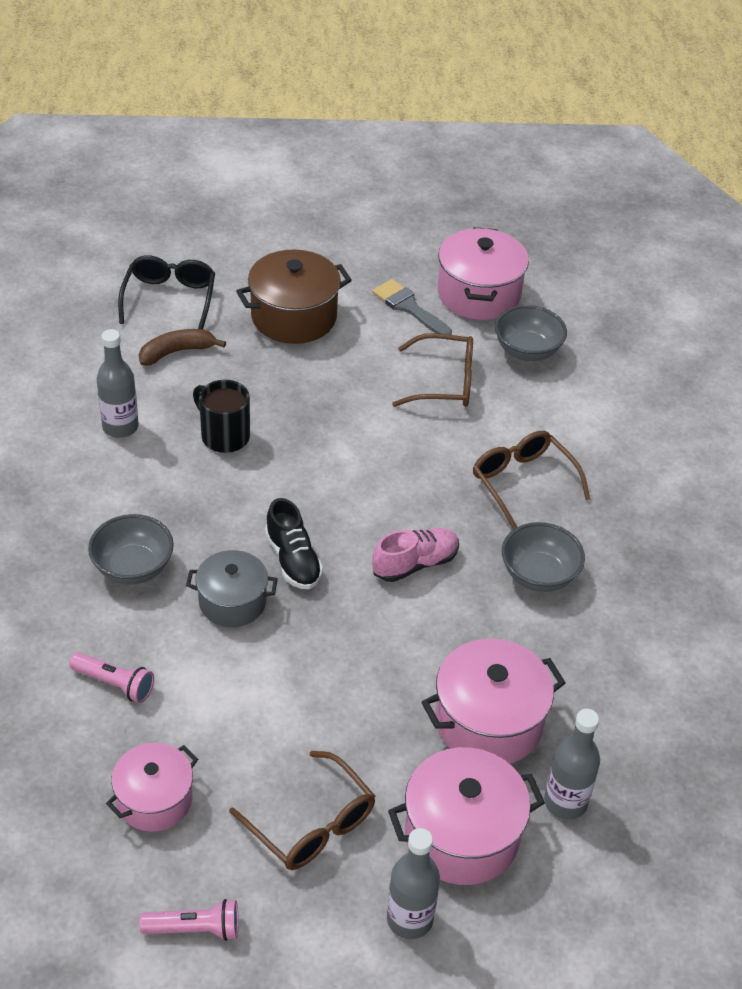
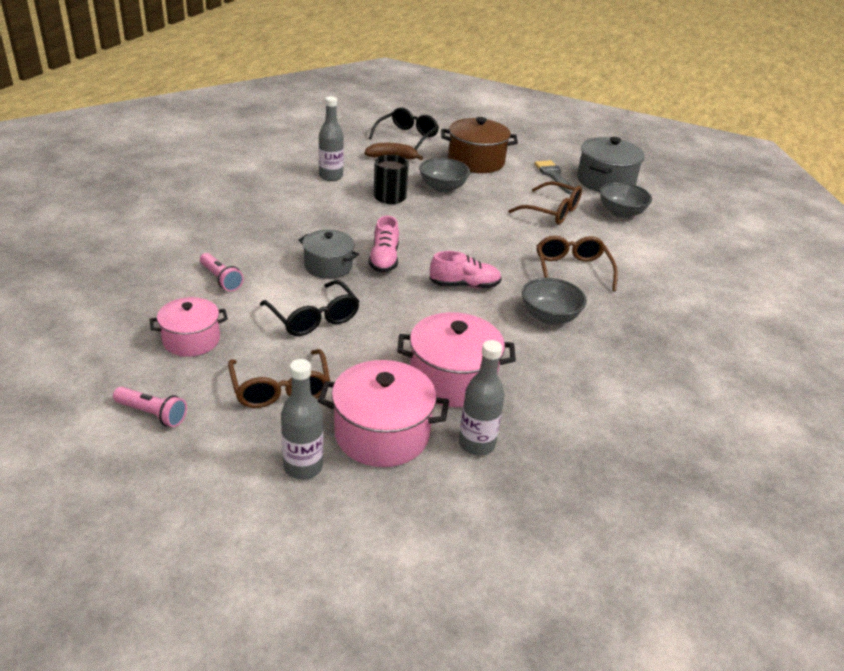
camera: 25 degrees right, 10 degrees down
(133, 567) = (282, 233): grey bowl -> grey bowl (442, 188)
(274, 698) = (314, 318): none -> black glasses
(293, 560) = (384, 259): black shoe -> pink shoe
(479, 294) = (605, 181): pink pot -> grey pot

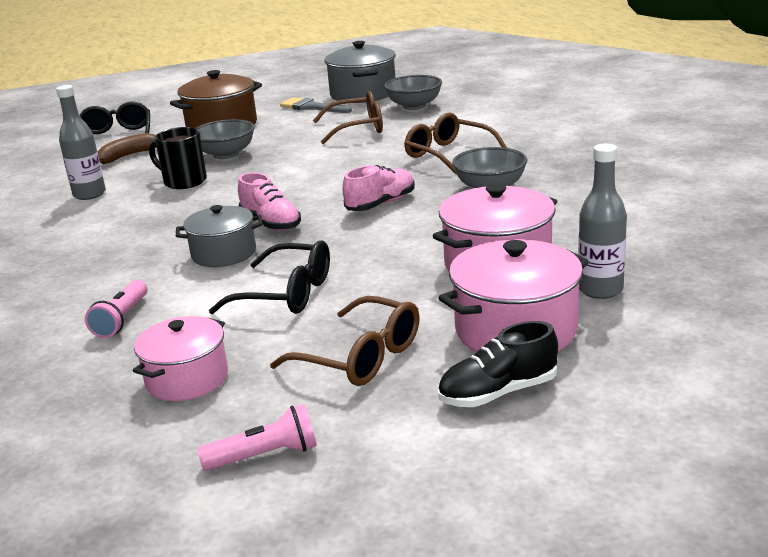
camera: 35 degrees left, 10 degrees down
(221, 279) = (122, 319): pink flashlight -> pink flashlight turned 90 degrees clockwise
(303, 467) = (498, 393): grey bottle -> black shoe

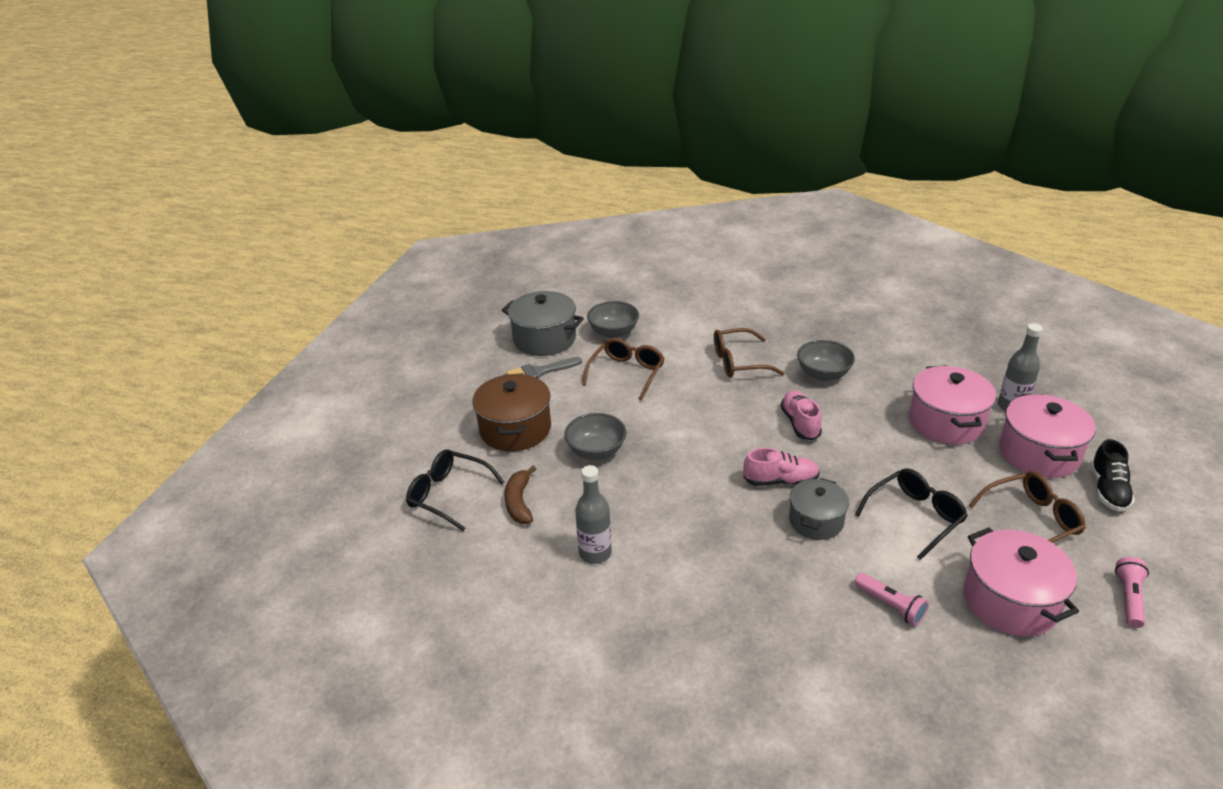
camera: 55 degrees left, 10 degrees up
(183, 181) = (633, 493): black mug -> none
(187, 379) = (1010, 601): pink pot -> pink pot, size x1.52

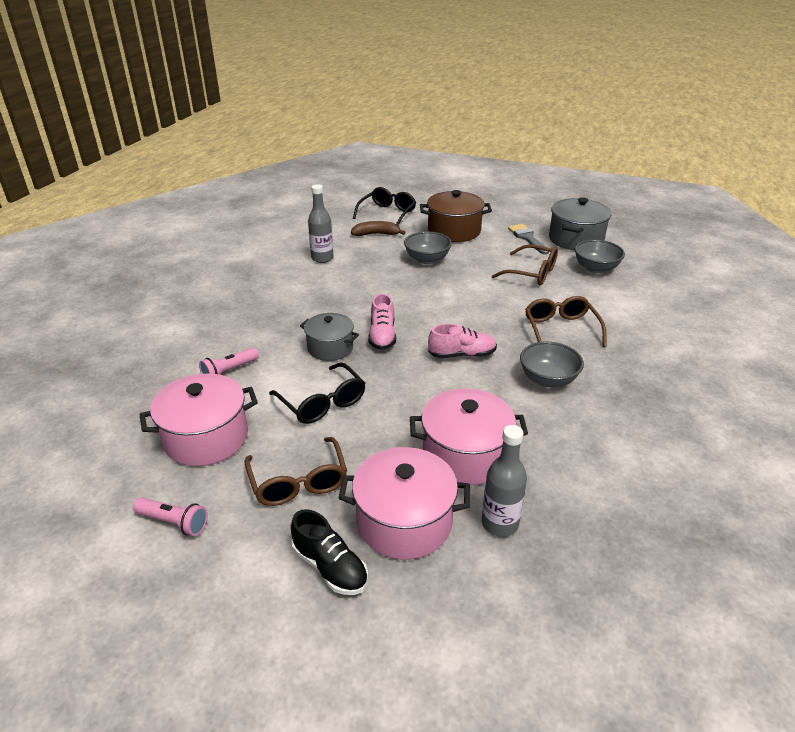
camera: 90 degrees right, 0 degrees up
(1108, 490) = (330, 567): black shoe -> black shoe turned 150 degrees counterclockwise

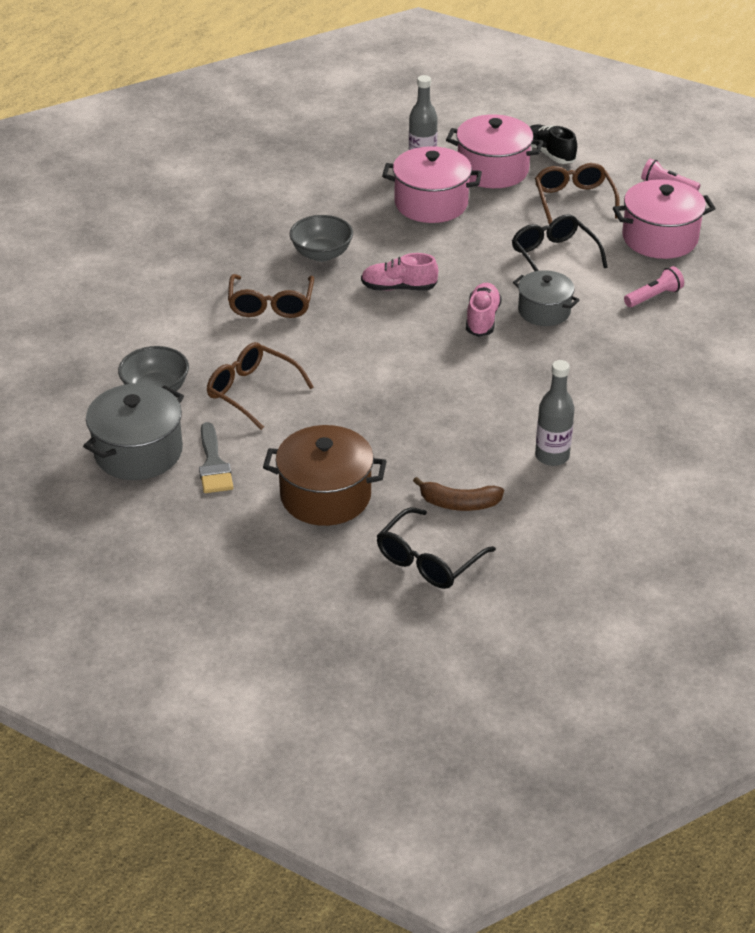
camera: 170 degrees left, 5 degrees up
(427, 259) = (391, 435): grey bowl -> none

